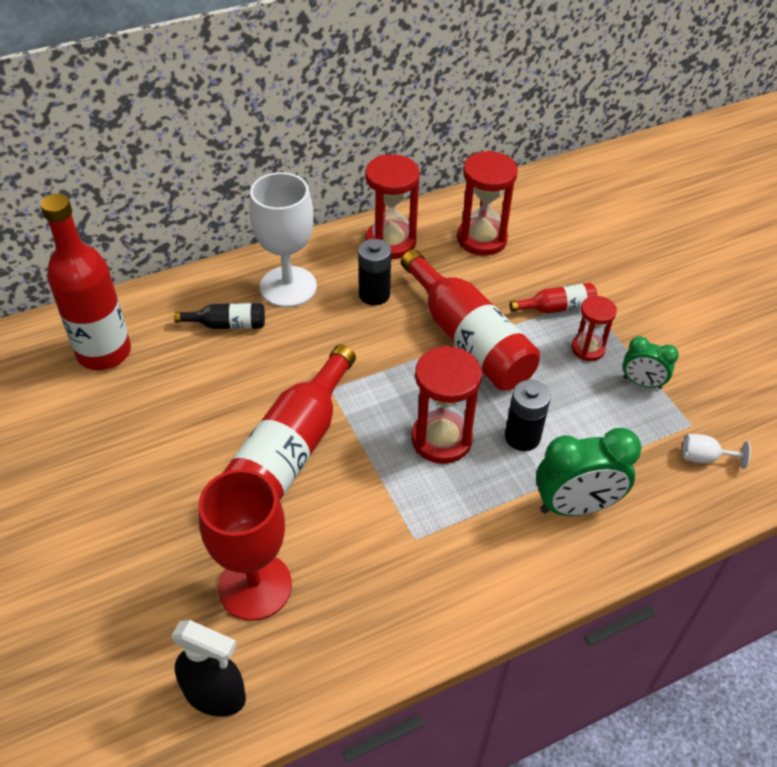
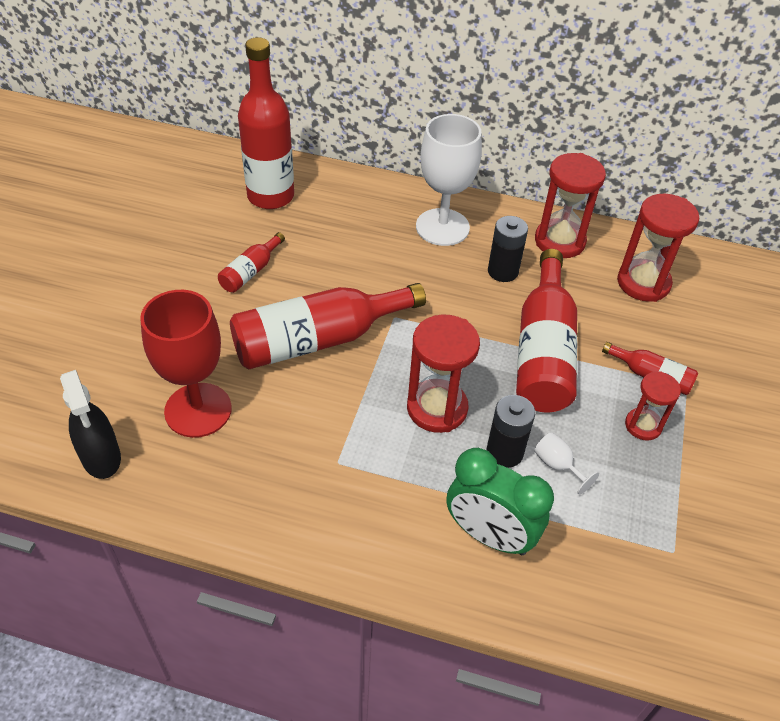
camera: 40 degrees right, 0 degrees up
(164, 433) = (251, 272): none -> red bottle
(227, 324) = (370, 227): black bottle -> none
(642, 383) = (664, 486): green clock -> none
(704, 458) = (654, 587): white goblet -> white goblet (557, 465)

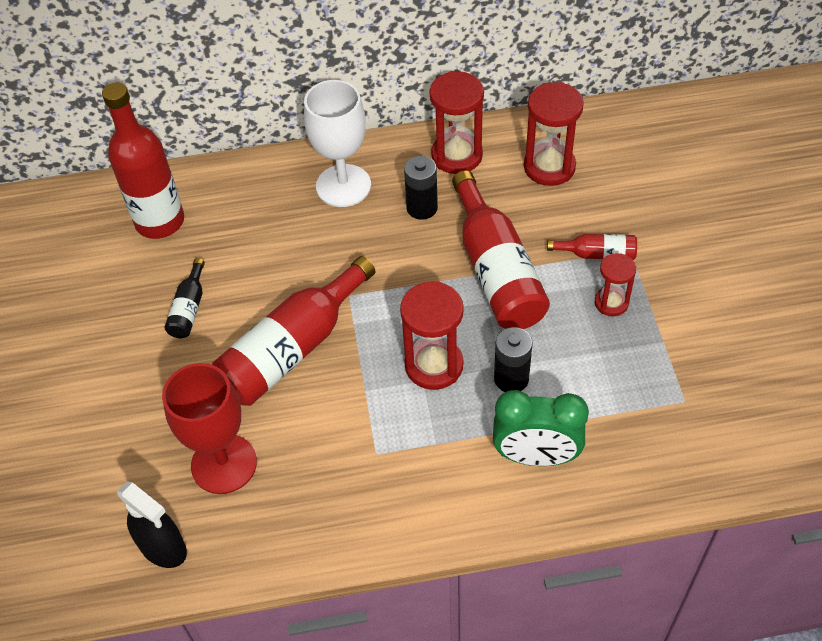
camera: 20 degrees left, 5 degrees up
(251, 272) = (189, 308): red bottle -> black bottle
(557, 465) = (560, 370): white goblet -> none

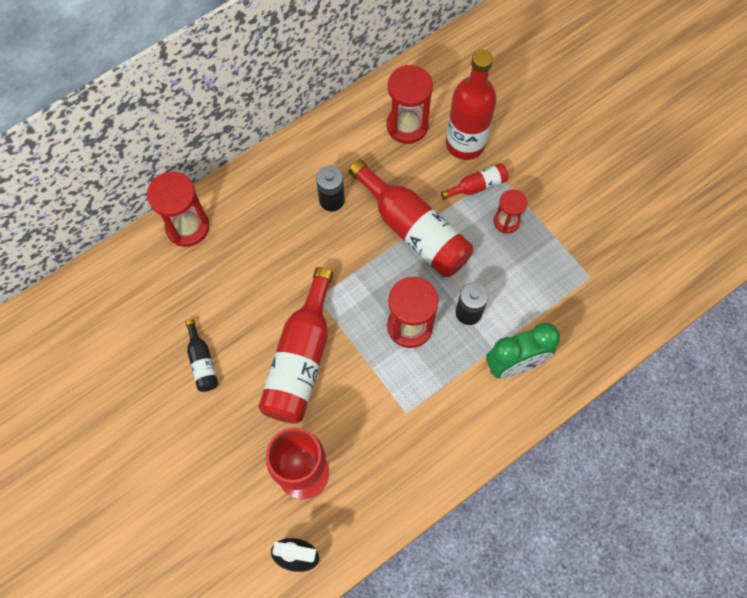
camera: 30 degrees left, 15 degrees up
(160, 222) = (133, 298): red bottle -> red bottle (465, 144)
(343, 186) = (261, 205): white goblet -> none
(457, 155) = (333, 143): red hourglass -> red hourglass (187, 227)

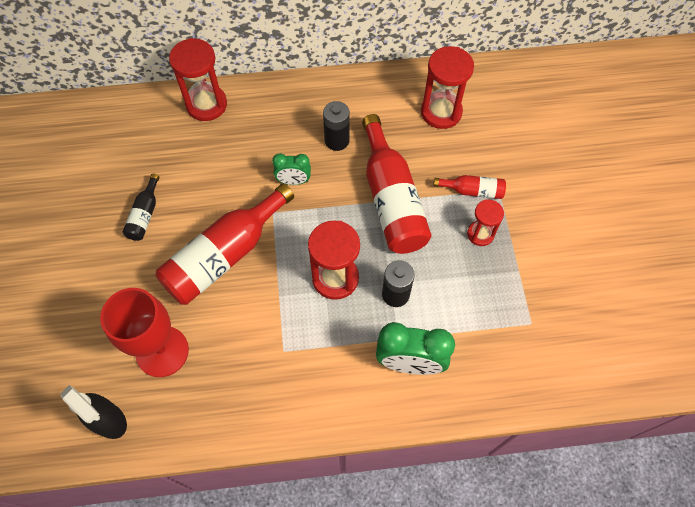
camera: 30 degrees right, 5 degrees down
(317, 258) = (293, 181): none -> green clock
(465, 144) = (484, 150): red bottle -> none

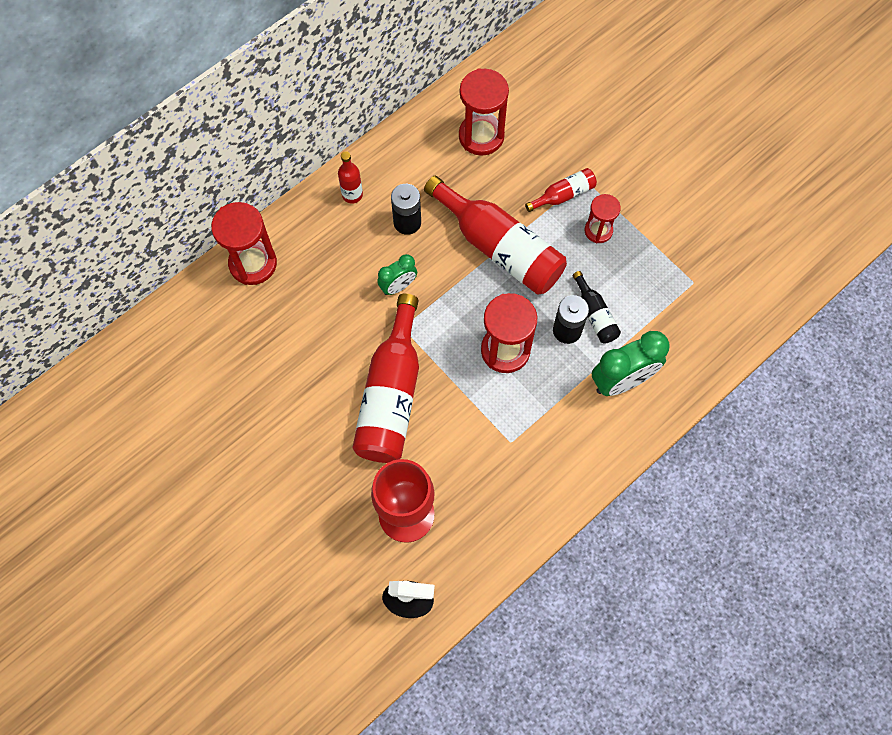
camera: 35 degrees left, 5 degrees up
(145, 215) = (284, 407): black bottle -> black bottle (595, 315)
(313, 99) = (352, 195): none -> red bottle

